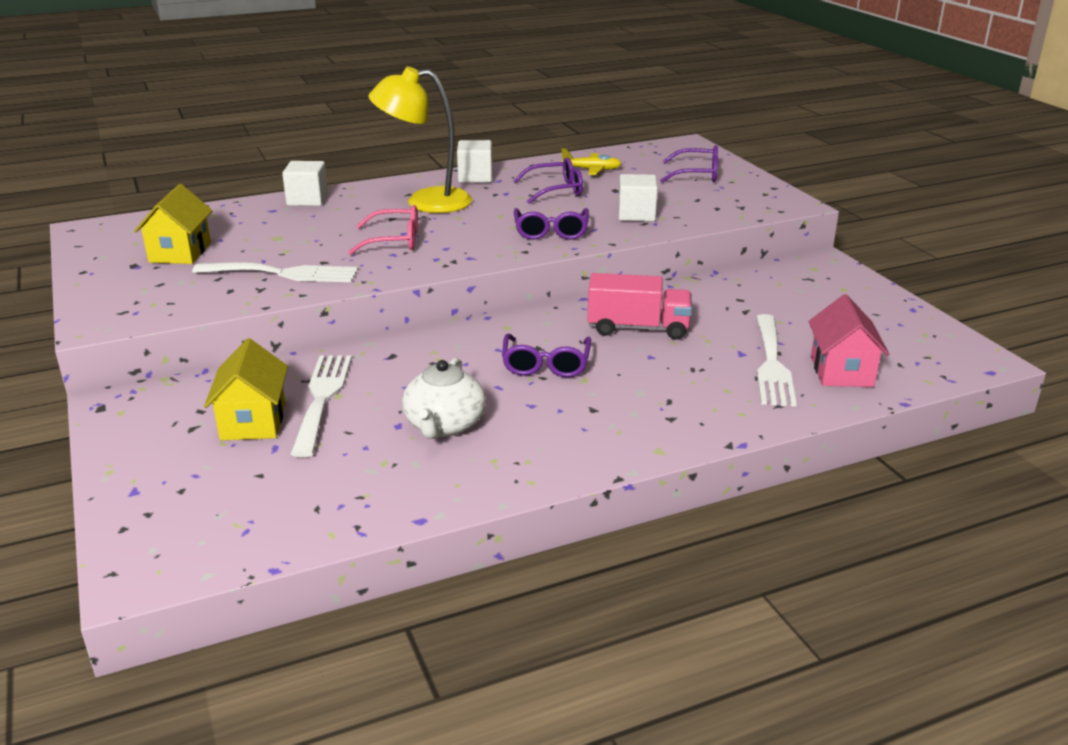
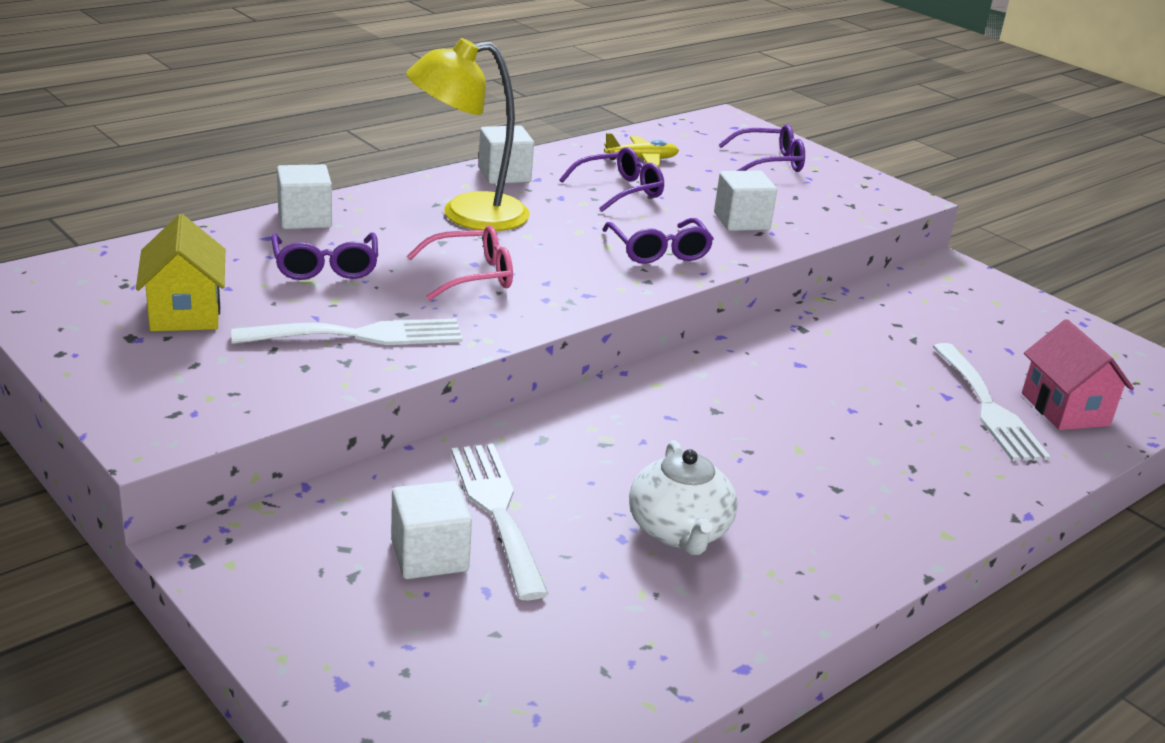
camera: 20 degrees left, 0 degrees up
(253, 421) = (429, 555): yellow house -> white cube
(546, 364) = (740, 433): purple glasses -> purple glasses (325, 267)
(638, 328) = (812, 373): pink truck -> none

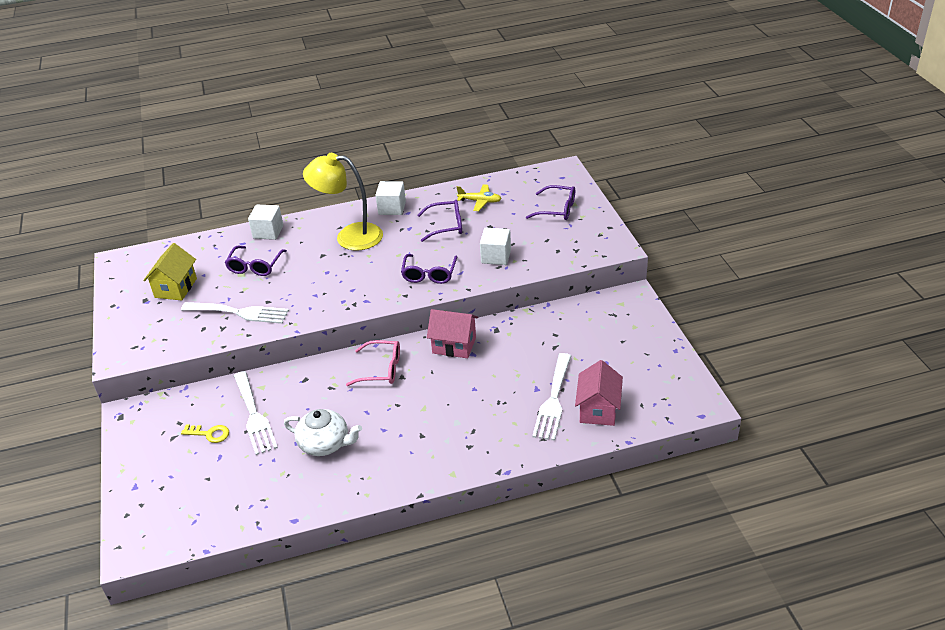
camera: 30 degrees right, 10 degrees up
(429, 555) = (209, 434): white cube -> yellow key
(471, 276) = (319, 280): pink glasses -> pink glasses (381, 369)
(497, 510) = (254, 416): white fork -> white fork turned 150 degrees clockwise
(679, 531) = (325, 444): white teapot -> white teapot turned 90 degrees counterclockwise
(757, 356) = (454, 345): none -> pink house

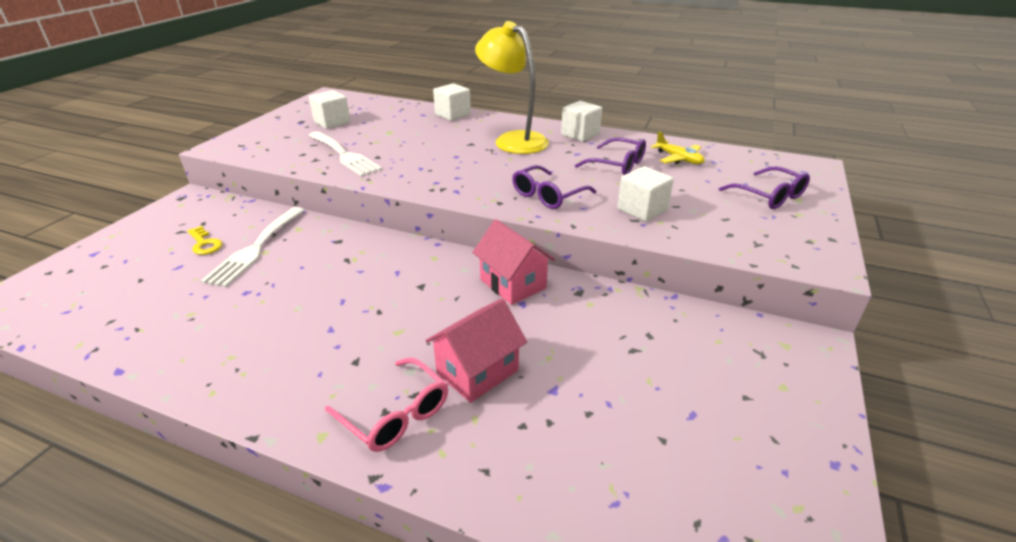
camera: 35 degrees right, 5 degrees down
(176, 288) = (332, 122): yellow house -> white cube
(255, 266) = (407, 131): purple glasses -> none
(325, 444) = (263, 309): white teapot -> none
(381, 369) = (412, 268): pink glasses -> pink glasses (395, 414)
(553, 400) = (559, 421): white fork -> none
(598, 409) = (614, 481): pink house -> pink house (477, 371)

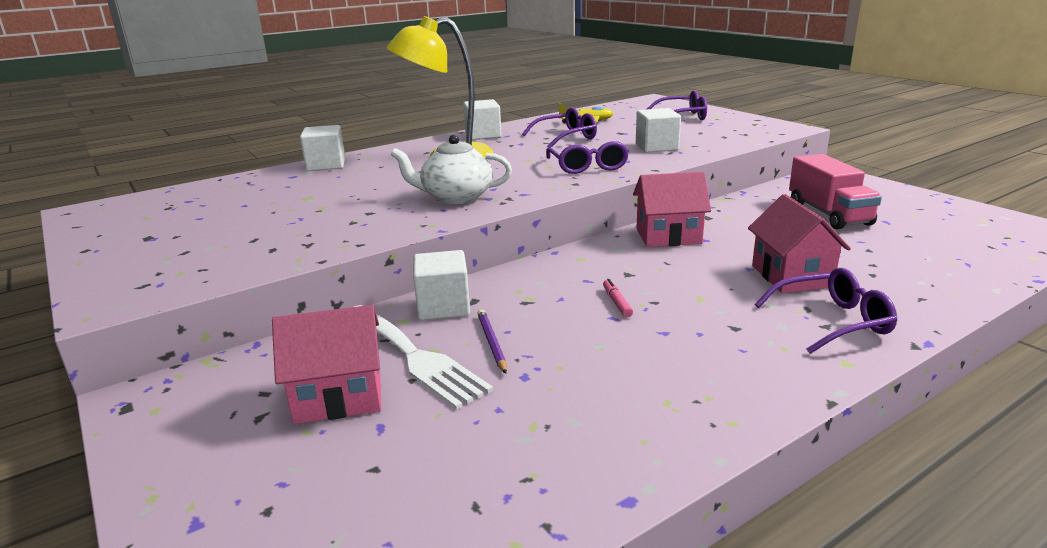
camera: 55 degrees left, 10 degrees down
(204, 244) = (339, 397): yellow key -> pink house
(283, 267) = (492, 343): none -> purple pencil
(332, 122) = (201, 220): white cube -> white cube (443, 307)
(344, 155) = (329, 227): white fork -> none
(367, 295) = (617, 302): none -> pink marker
(395, 414) = (832, 321): pink glasses -> purple glasses
(428, 171) = (456, 197): none -> white teapot
(669, 366) = (828, 214): none -> pink truck

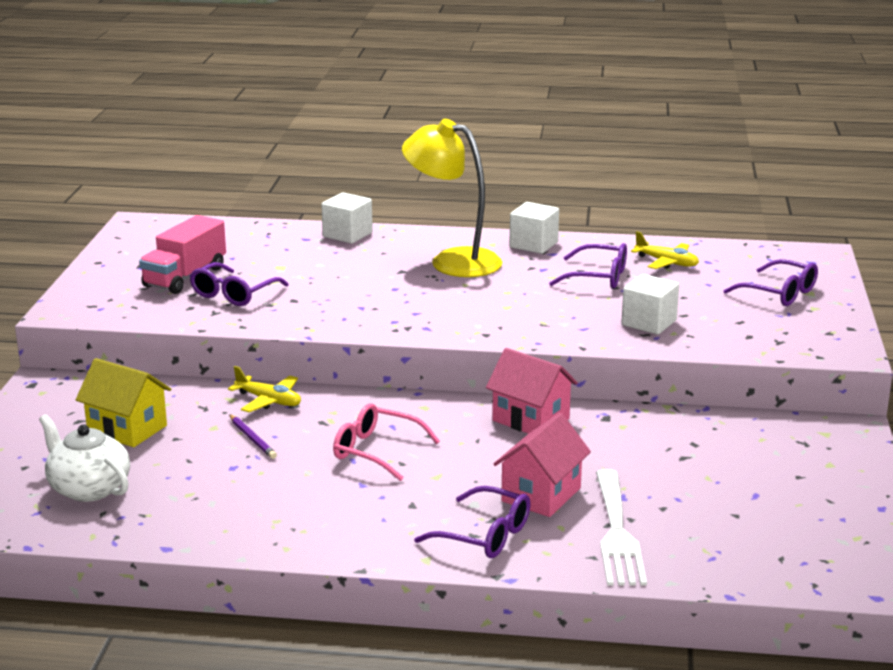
camera: 40 degrees right, 0 degrees up
(339, 397) = (127, 429): pink house -> yellow house
(415, 357) = (198, 426): white fork -> white fork (617, 533)
(443, 307) = (268, 401): white cube -> yellow plane
(456, 197) = (374, 310): white teapot -> white teapot (88, 488)
(492, 343) = (252, 439): purple pencil -> purple pencil turned 120 degrees clockwise
(588, 166) = (536, 320): purple glasses -> purple glasses (233, 294)
(617, 302) = (376, 451): pink marker -> pink glasses
(828, 214) = (722, 464): pink truck -> pink truck (185, 277)

